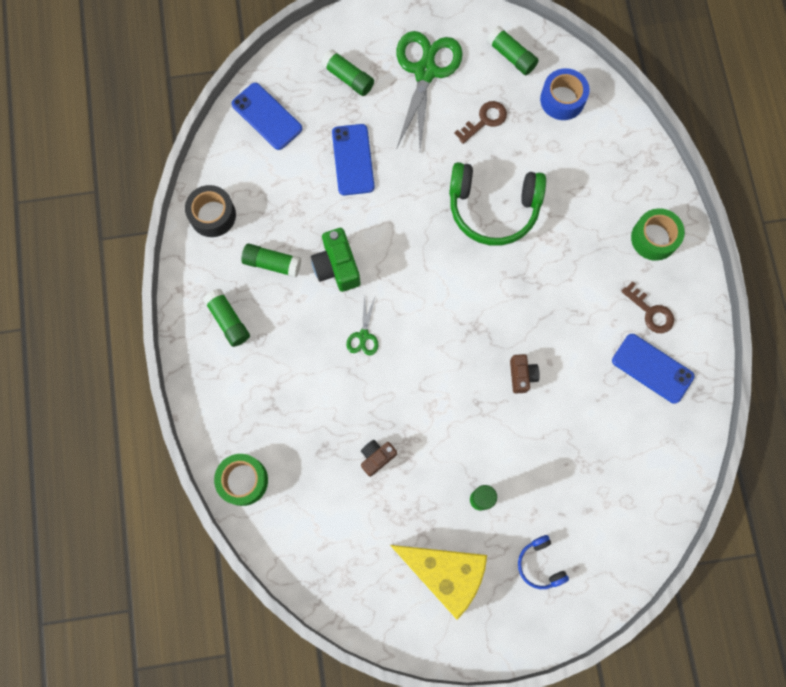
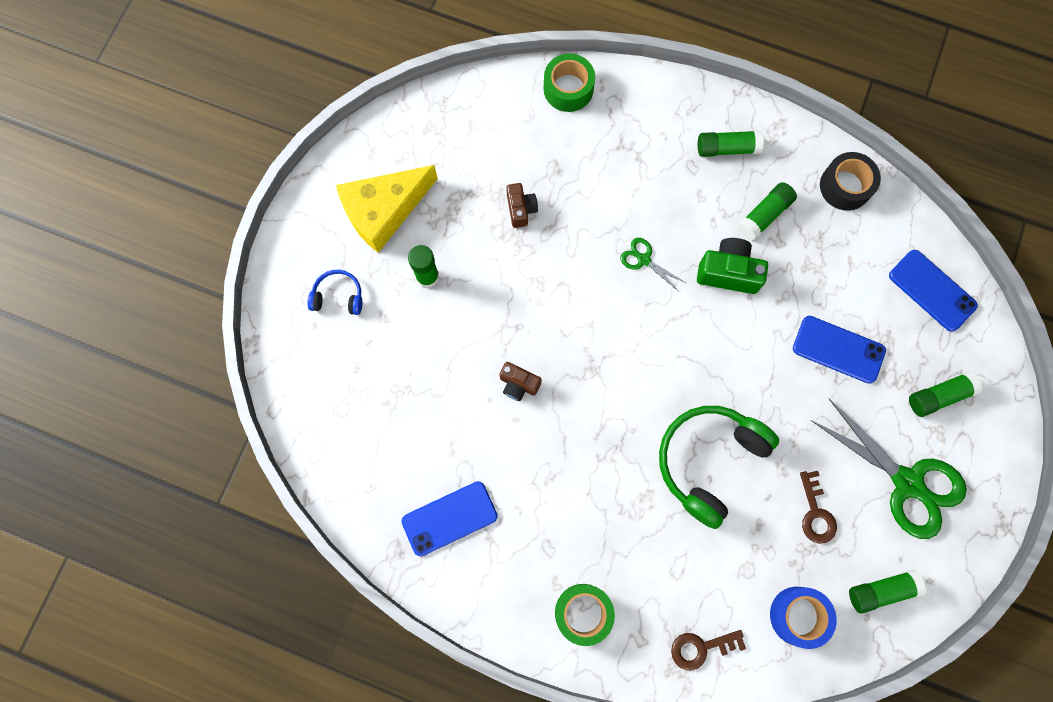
camera: 120 degrees right, 0 degrees up
(267, 116) = (932, 290): blue phone -> blue phone turned 60 degrees clockwise
(651, 312) = (507, 556): brown key -> brown key (701, 648)

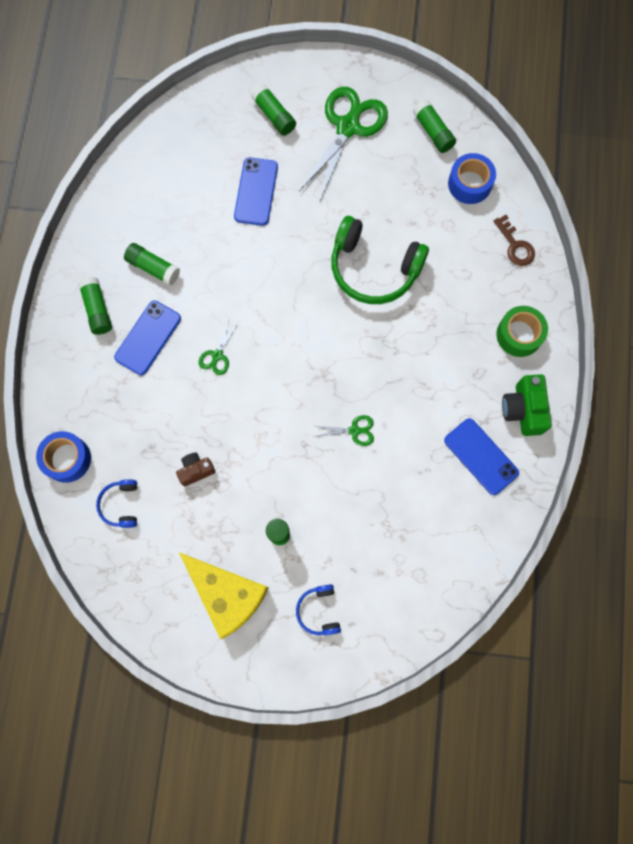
camera: 105 degrees left, 0 degrees up
(505, 130) = (121, 505): none -> blue headphones
(518, 384) = (354, 431): brown camera -> green scissors
(568, 89) = (67, 459): green tape -> blue tape
(728, 272) = (212, 286): green camera -> green camera (523, 410)
(816, 513) = (390, 185): brown key -> none
(845, 186) = (112, 210): black tape -> none
(932, 290) = (189, 133): blue phone -> blue phone (148, 338)

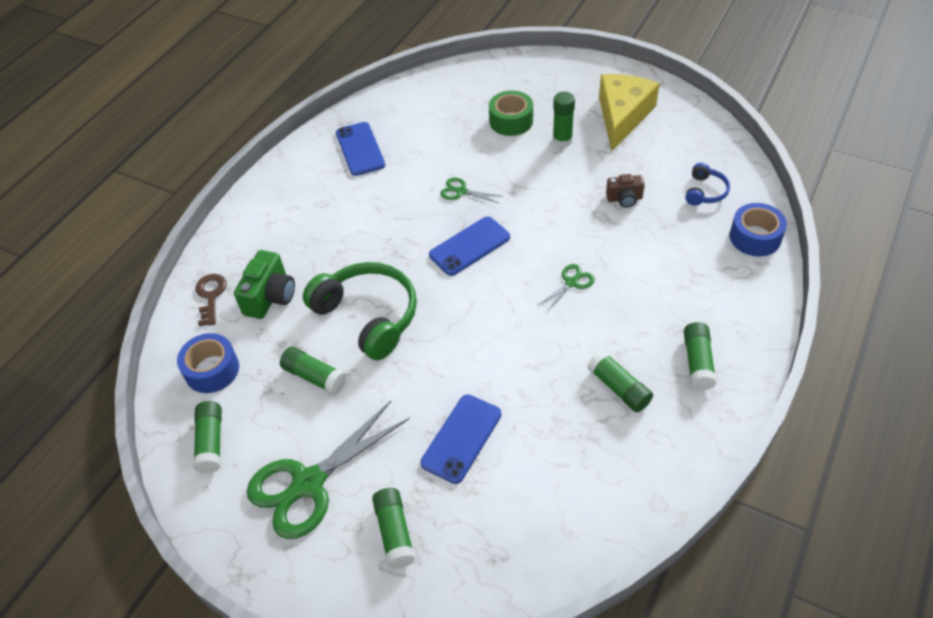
camera: 155 degrees left, 25 degrees down
(148, 338) = (644, 318): blue phone -> blue phone (469, 246)
(227, 594) = (622, 116): yellow cheese -> yellow cheese turned 45 degrees clockwise
(319, 611) = (548, 92): blue headphones -> none
(387, 203) = (314, 377): none -> green glue stick
(519, 335) = (264, 222): green tape -> green tape (511, 121)
(523, 410) = (302, 170): green camera -> green camera (270, 297)

